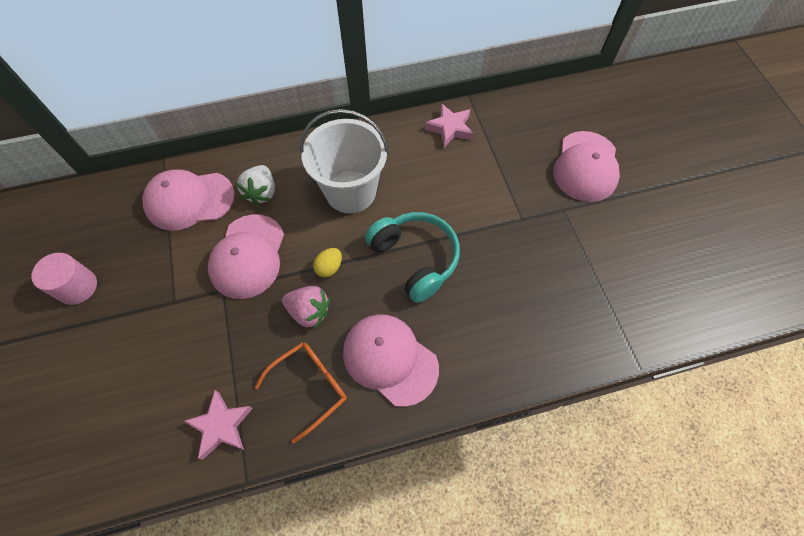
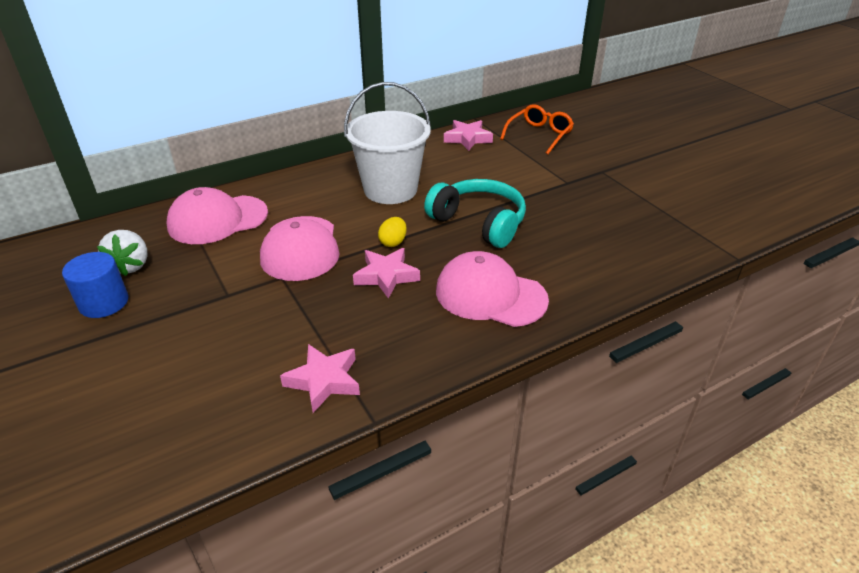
camera: 15 degrees left, 25 degrees down
(77, 287) = (104, 303): pink cylinder -> blue cylinder
(261, 192) = (296, 203): white strawberry -> white strawberry (130, 265)
(309, 311) = (386, 276): pink strawberry -> pink star
(310, 386) = (414, 330): orange glasses -> orange glasses (539, 135)
(586, 166) = (606, 144): pink cap -> none

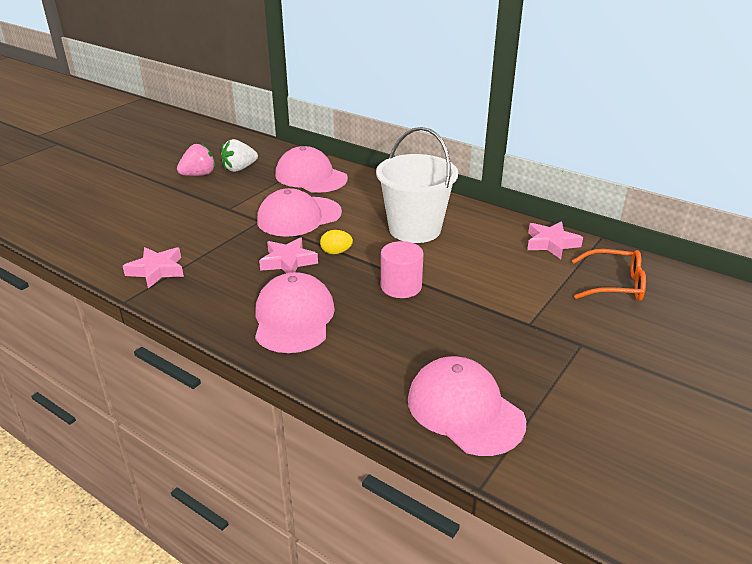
camera: 65 degrees right, 5 degrees down
(104, 303) = (199, 175): blue cylinder -> pink strawberry
(479, 222) = (401, 286): turquoise headphones -> pink cylinder
(657, 240) = (465, 410): none -> pink cap

